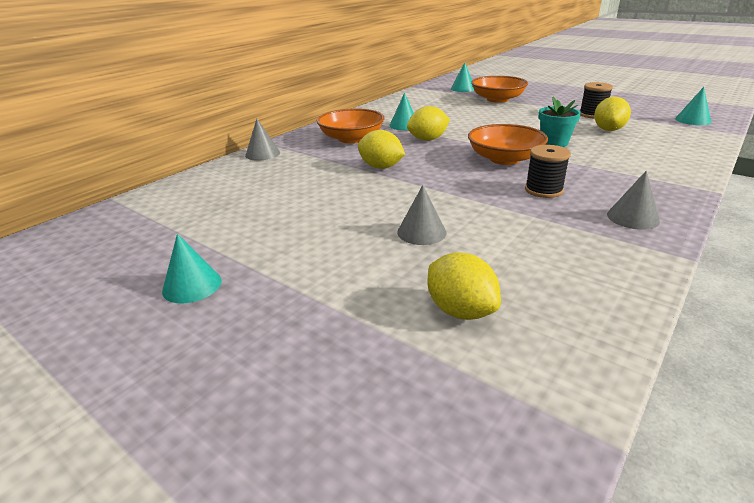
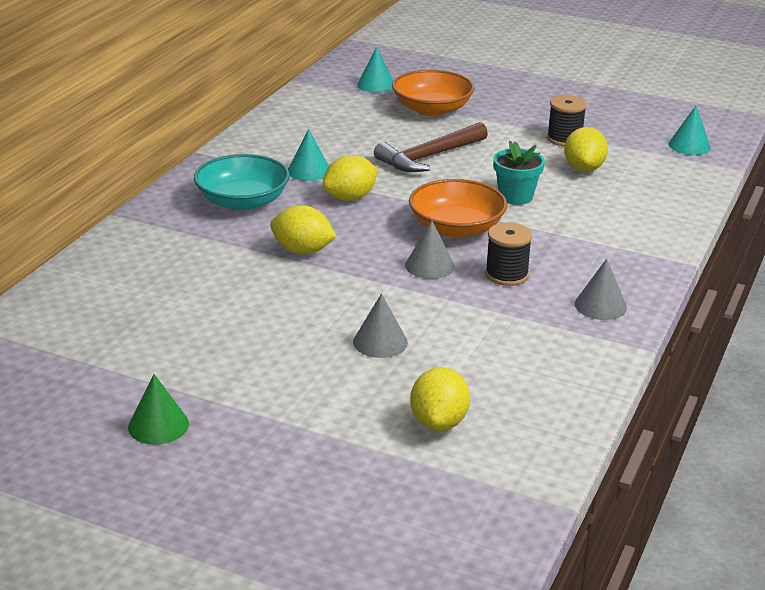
camera: 15 degrees left, 0 degrees up
(192, 285) = (158, 425): turquoise cone -> green cone
(262, 154) = (128, 237): grey cone -> grey cone (429, 266)
(351, 138) = (242, 201): orange bowl -> turquoise bowl
(460, 310) = (439, 422): yellow lemon -> yellow lemon turned 60 degrees clockwise
(490, 121) = (428, 157): none -> brown hammer

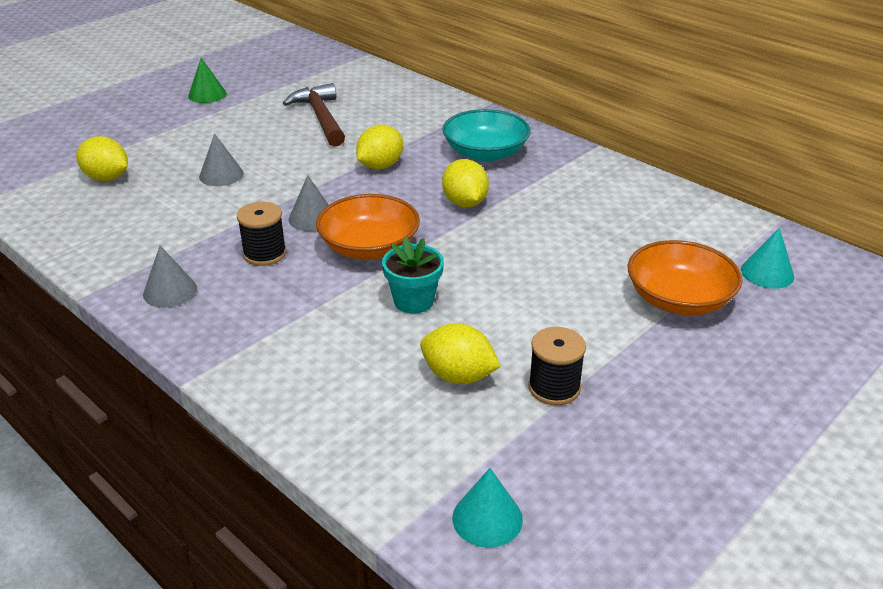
camera: 110 degrees right, 5 degrees up
(309, 171) = (533, 192): turquoise cone -> none
(428, 157) = (538, 266): brown hammer -> brown hammer (320, 117)

